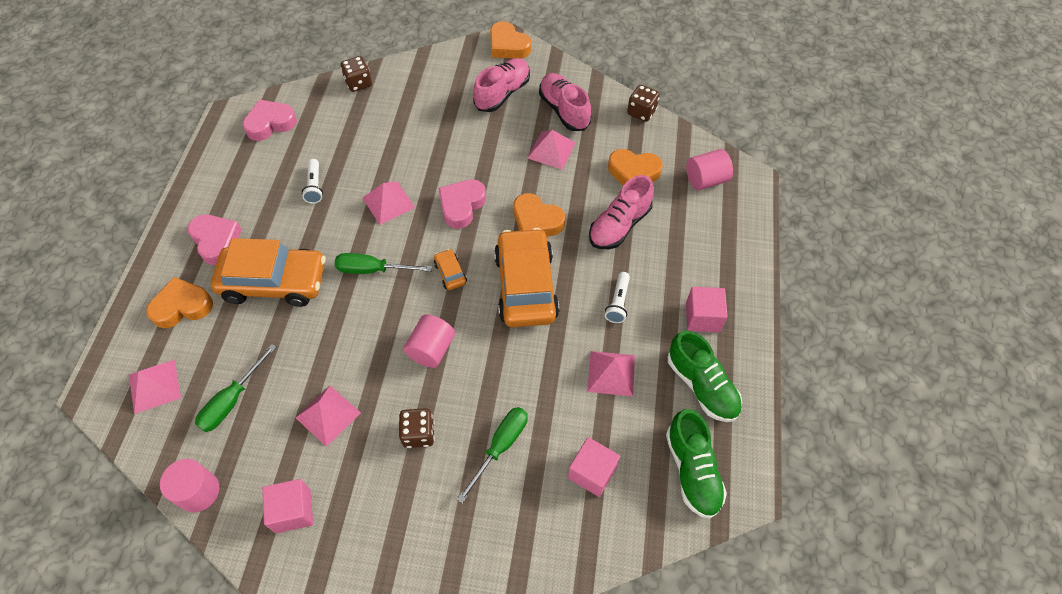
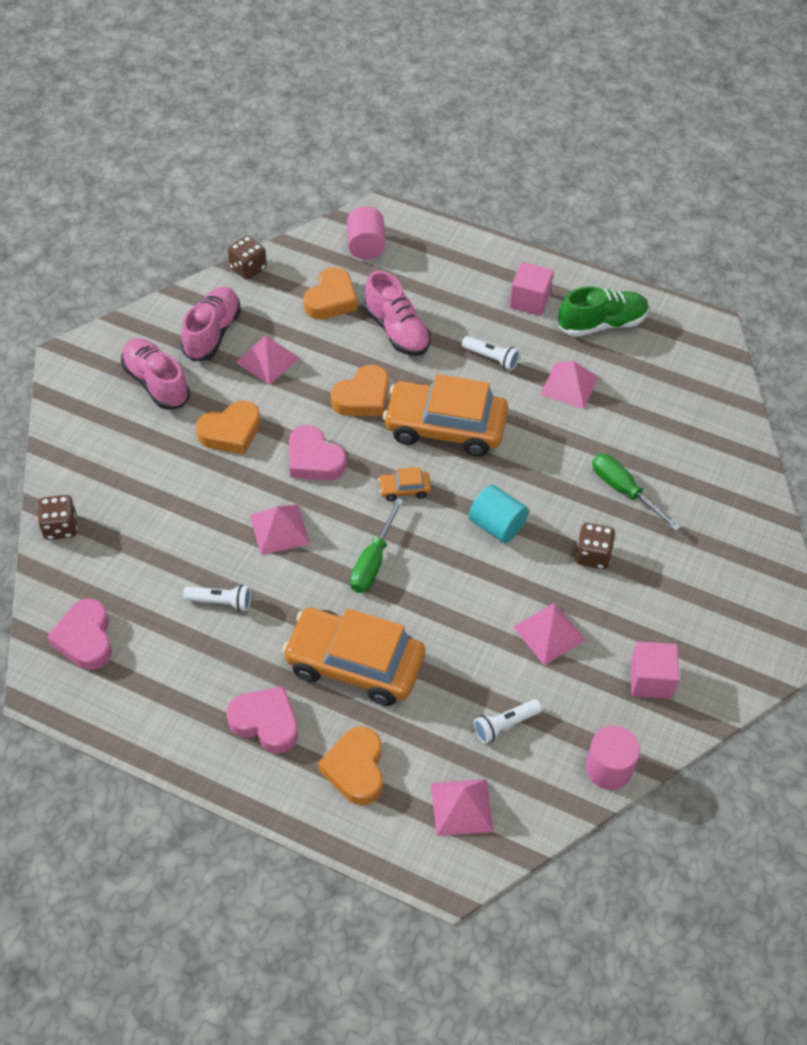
camera: 75 degrees left, 5 degrees down
(216, 241) = (266, 722): pink heart -> pink heart turned 45 degrees clockwise
(232, 400) = (505, 725): green screwdriver -> white flashlight
(274, 282) = (354, 664): orange car -> orange car turned 90 degrees counterclockwise
(431, 349) = (497, 525): pink cylinder -> turquoise cylinder
(508, 46) = (77, 359): orange heart -> orange heart (231, 432)
(564, 110) = (212, 333): pink shoe -> pink shoe turned 120 degrees clockwise
(592, 472) = (667, 427): pink cube -> none
(692, 470) = (683, 356): green shoe -> none

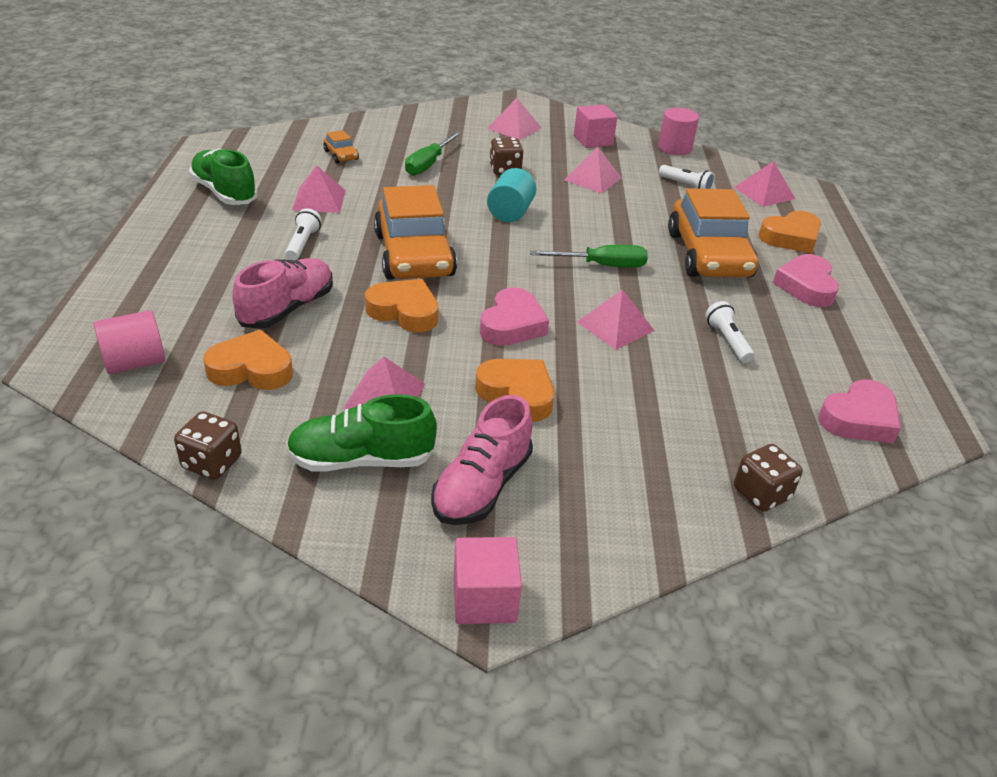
camera: 115 degrees left, 15 degrees down
(212, 333) = (361, 460): pink shoe -> green shoe
(404, 489) = (507, 264): orange car -> orange car (341, 155)
(529, 300) = (203, 234): pink cube -> pink cube (484, 599)
(704, 607) = (514, 128): none -> pink pyramid

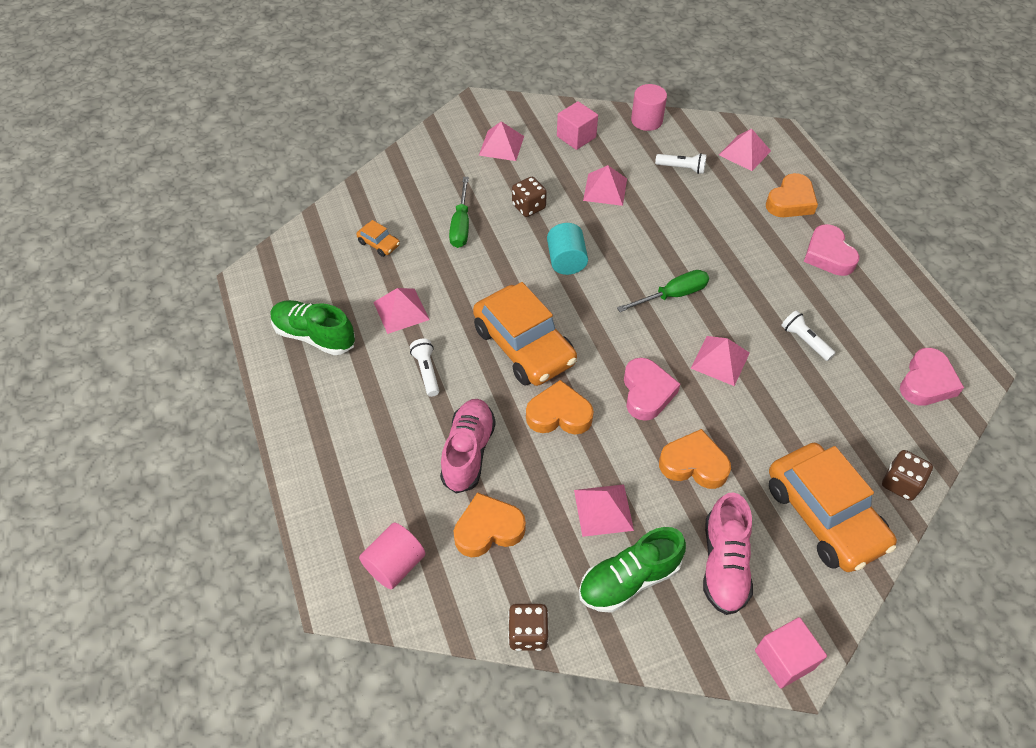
camera: 20 degrees left, 15 degrees up
(708, 255) = (742, 248): orange car -> orange car (824, 515)

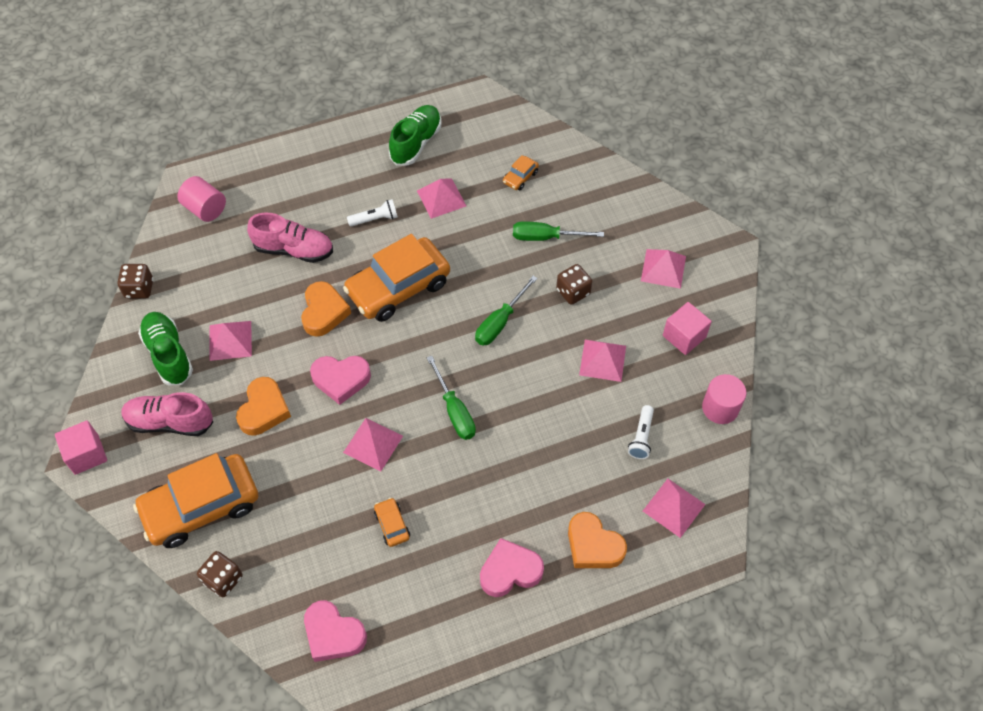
camera: 90 degrees right, 5 degrees up
(488, 529) = (224, 264): orange heart -> none
(566, 261) = (500, 322): turquoise cylinder -> green screwdriver
(805, 341) = (392, 525): white flashlight -> orange car

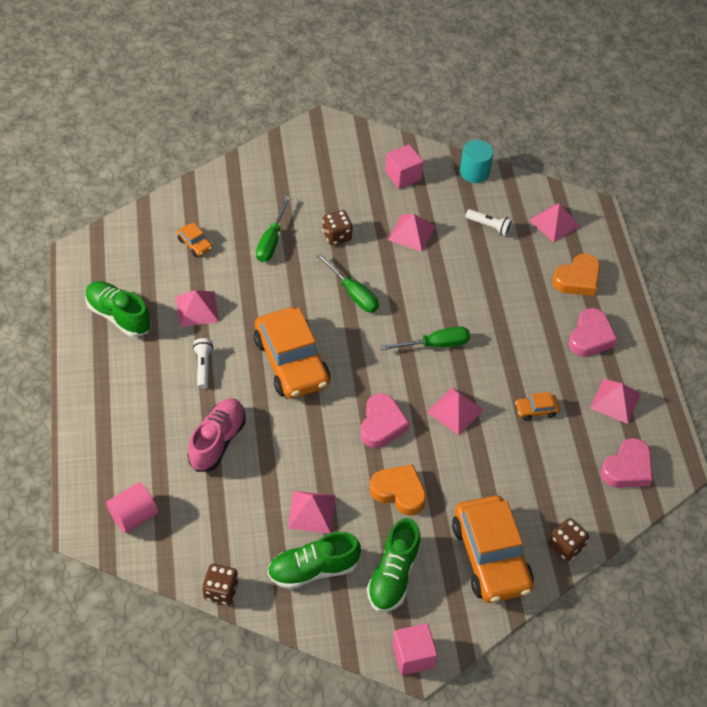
camera: 80 degrees left, 5 degrees down
(170, 422) = (393, 575): pink shoe -> green shoe
(324, 312) = (302, 426): orange heart -> none
(510, 571) = (590, 337): pink heart -> pink heart turned 150 degrees counterclockwise
(663, 268) = (331, 170): pink pyramid -> pink pyramid (615, 400)
(720, 408) = (474, 172): pink cylinder -> turquoise cylinder

